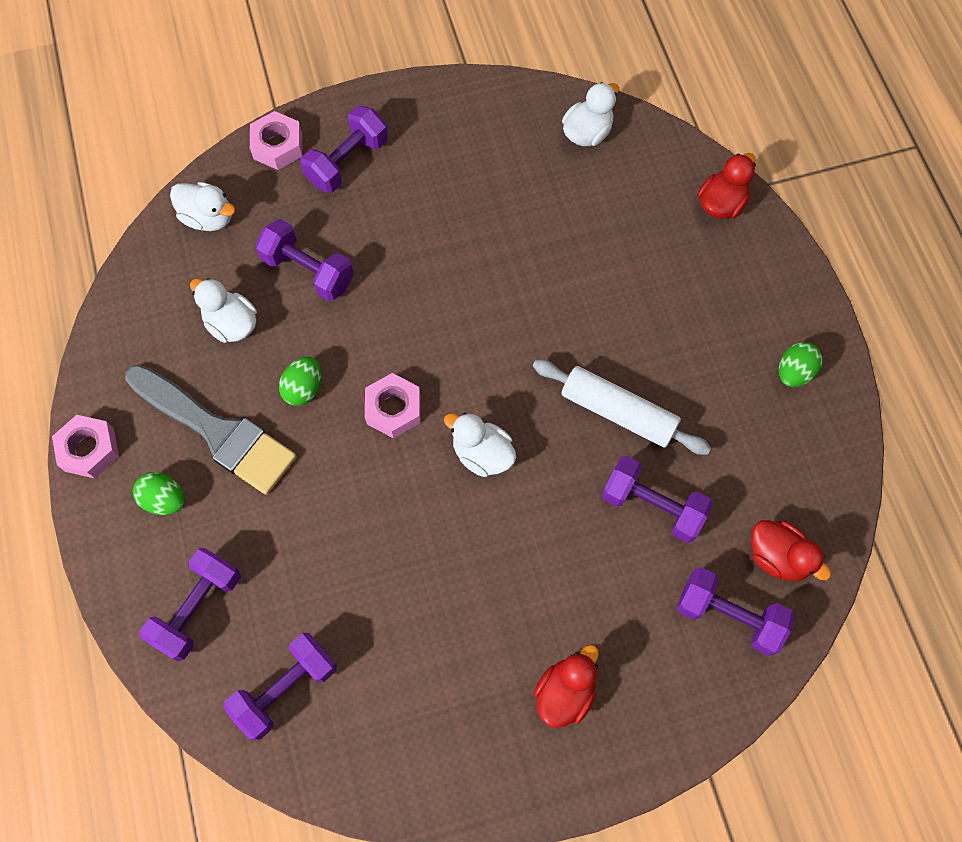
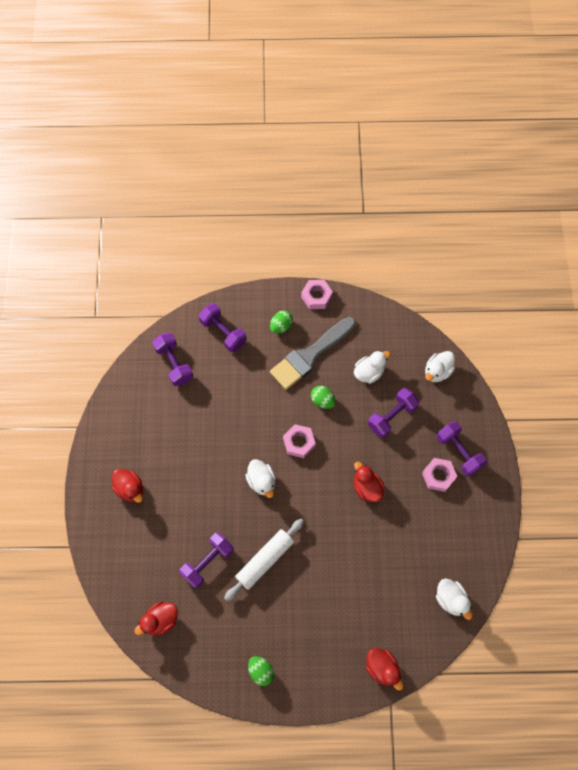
camera: 105 degrees right, 0 degrees up
(278, 146) = (477, 416): pink nut -> pink nut (438, 476)
(445, 283) = (367, 487): none -> red duck
(482, 454) = (261, 481): white duck -> white duck turned 105 degrees clockwise
(728, 615) = (139, 582): purple dumbbell -> none

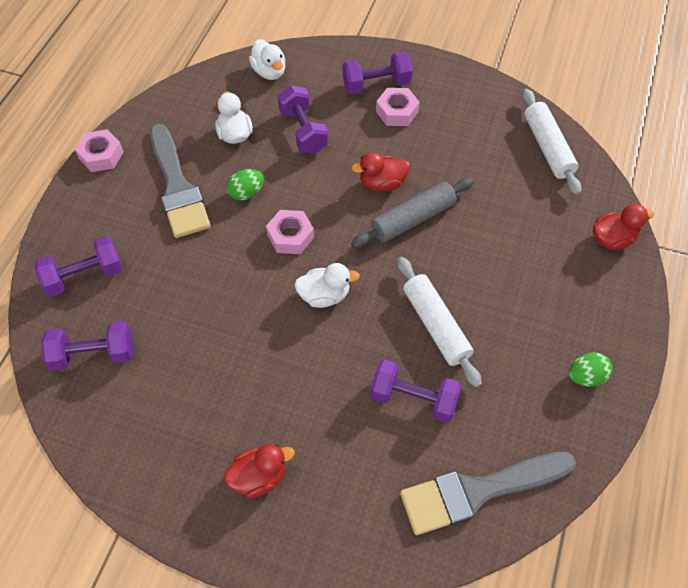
camera: 70 degrees left, 10 degrees down
(160, 620) = (479, 491): red duck -> grey brush
(208, 562) = (413, 398): purple dumbbell -> purple dumbbell turned 45 degrees counterclockwise
(281, 326) = (118, 206): green egg -> none
(344, 519) = (413, 219): none -> grey rolling pin
(451, 599) = (547, 147): white duck -> white rolling pin

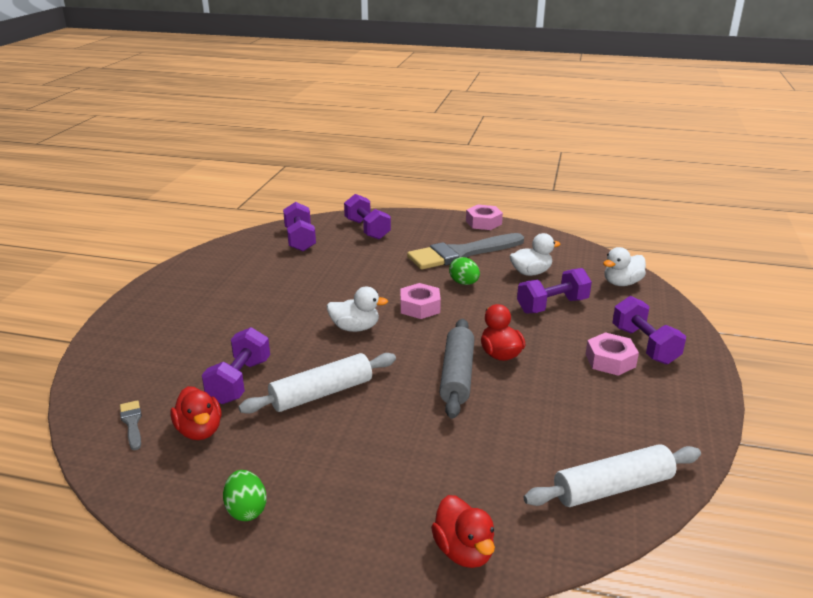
camera: 85 degrees right, 30 degrees down
(259, 477) = (185, 309): red duck -> red duck (199, 431)
(324, 295) = (355, 328): white duck -> white duck turned 75 degrees counterclockwise
(413, 219) = (457, 375): grey rolling pin -> grey rolling pin turned 45 degrees clockwise
(479, 491) = (132, 423): grey brush -> grey brush, size x0.41

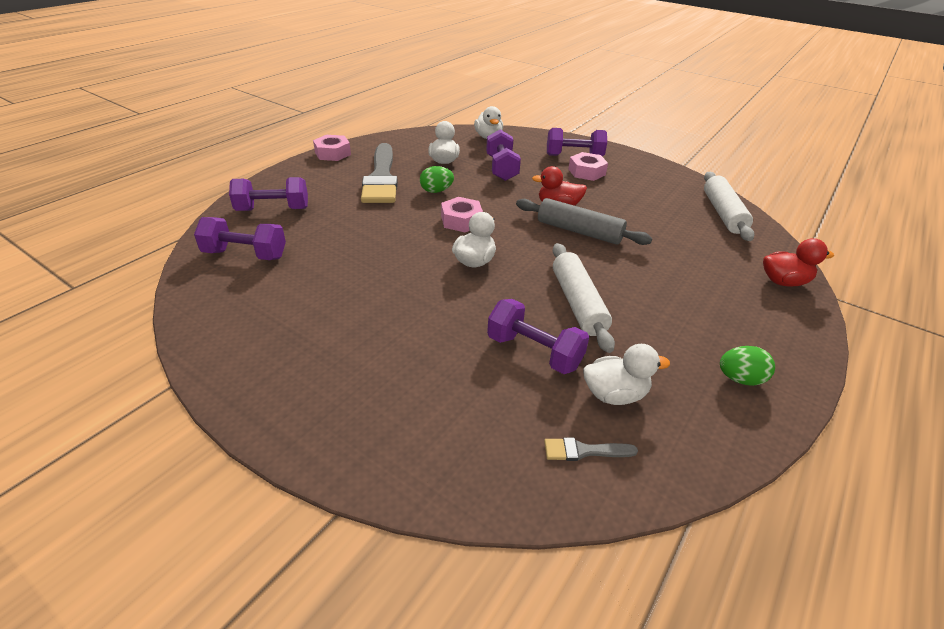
camera: 70 degrees left, 10 degrees up
(199, 431) = (614, 394): red duck -> white duck

